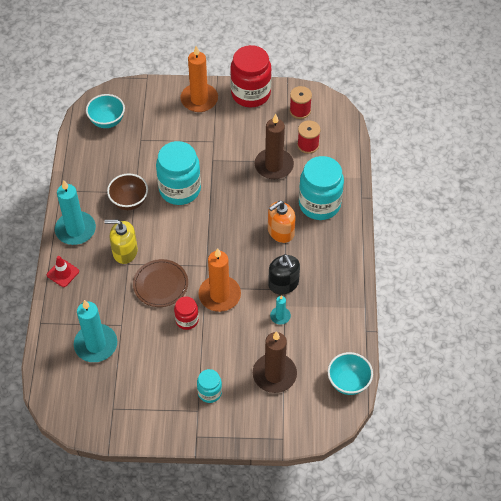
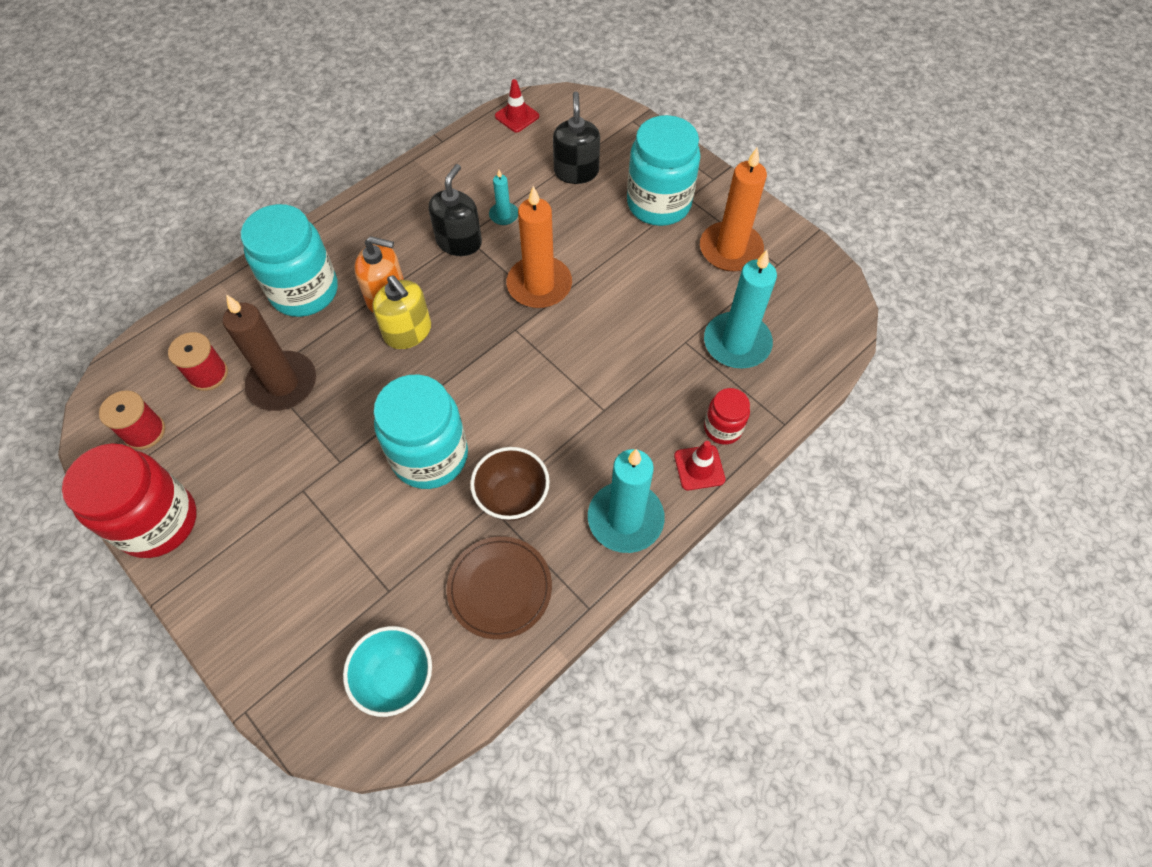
camera: 135 degrees left, 5 degrees up
(125, 251) = (591, 429): yellow soap dispenser -> yellow soap dispenser (408, 332)
(160, 284) = (591, 351): brown plate -> brown plate (499, 588)
(187, 320) = (605, 288): red jar -> red jar (722, 428)
(199, 99) = (230, 583): orange candle -> orange candle (730, 249)
(209, 392) = (659, 204): turquoise jar -> turquoise jar, size x1.95
(274, 374) = (576, 171): brown candle -> black soap dispenser
(348, 382) = (517, 116): turquoise bowl -> red traffic cone

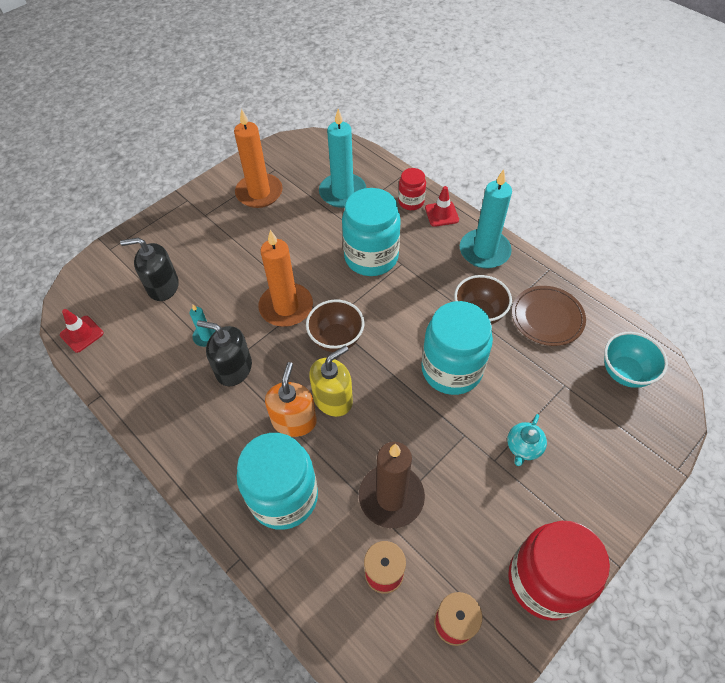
camera: 90 degrees left, 5 degrees down
(312, 525) = (523, 447): none -> turquoise teapot
(488, 335) = (336, 339): none -> brown bowl
(659, 204) = (208, 232): turquoise jar -> turquoise jar (371, 257)

